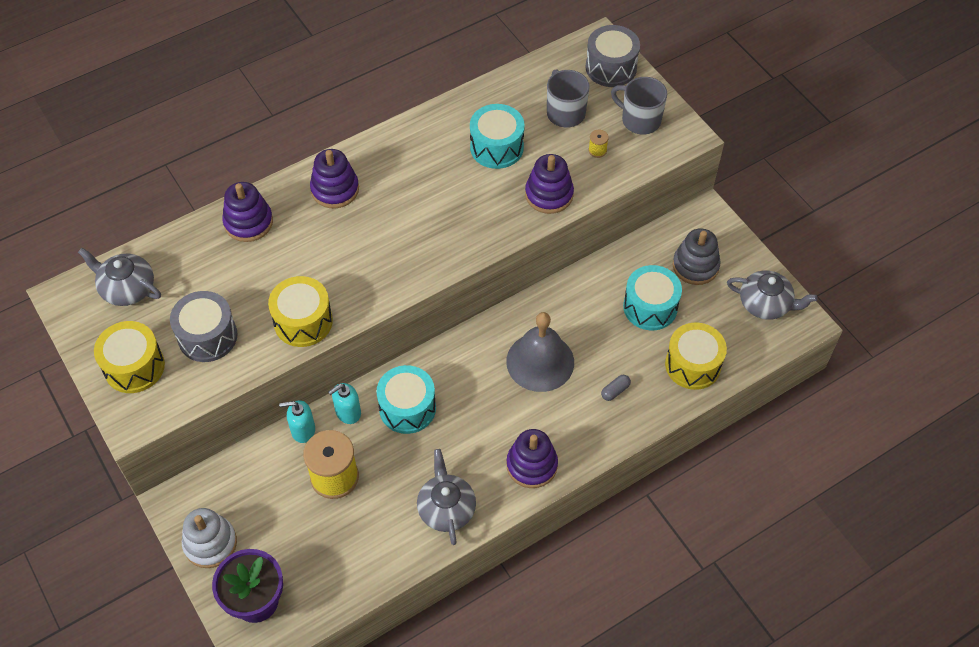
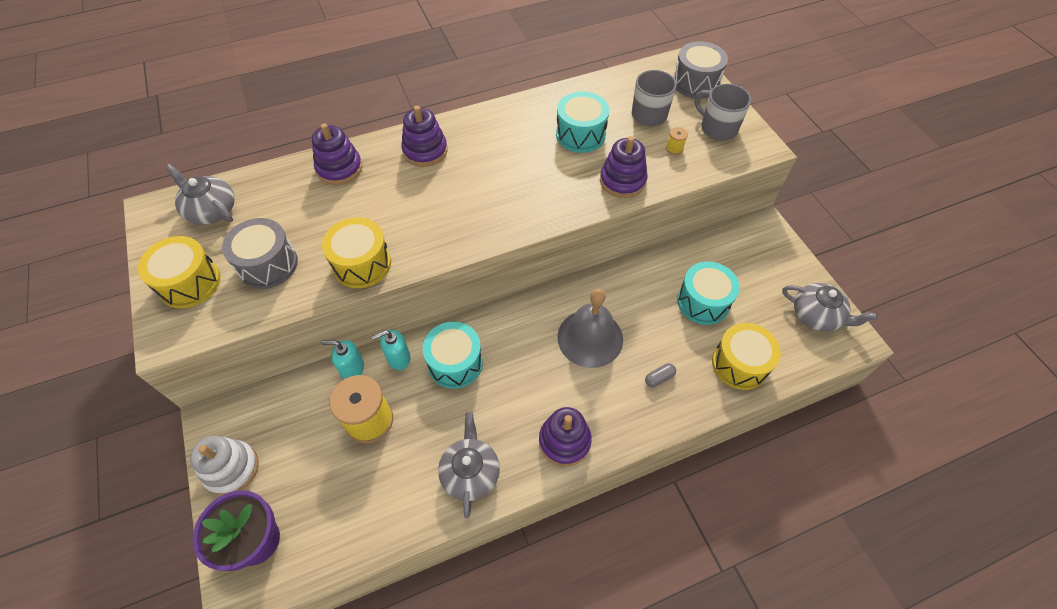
camera: 10 degrees right, 0 degrees up
(695, 266) = (750, 270): grey stacking toy -> none

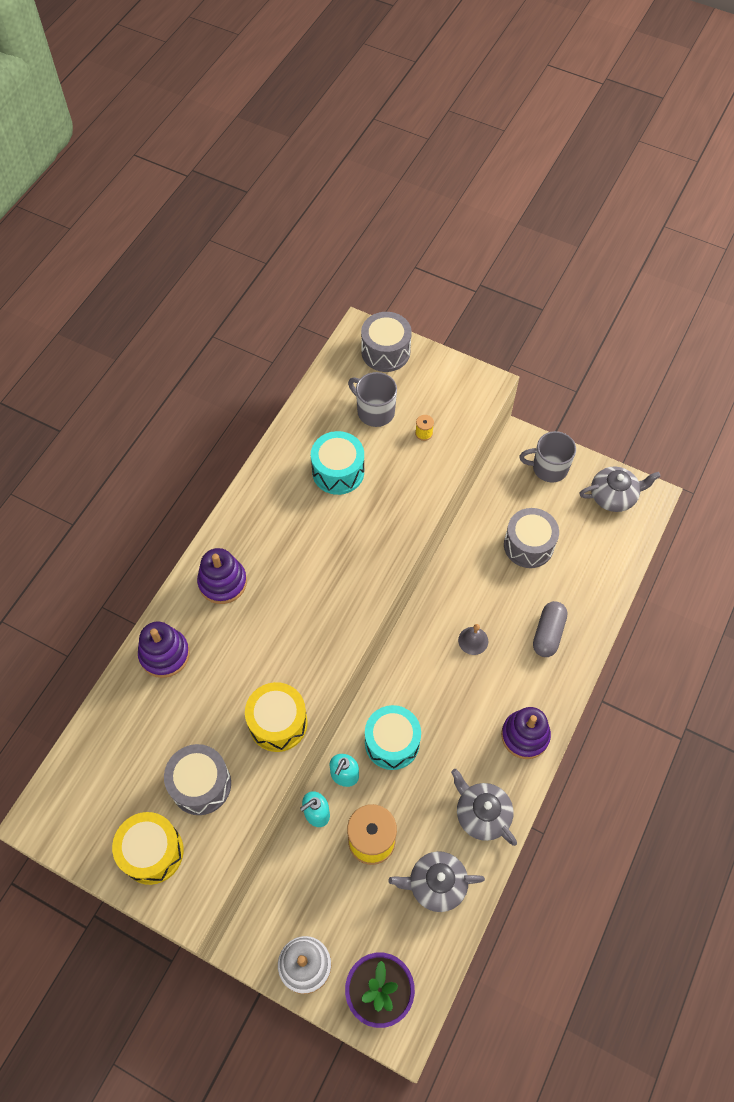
camera: 40 degrees left, 5 degrees up
(211, 210) = (92, 779): grey teapot -> grey teapot (436, 884)
(590, 338) = (473, 640): grey bell -> grey bell, size x0.47
(622, 181) = (410, 493): purple stacking toy -> none
(659, 378) = (548, 633): grey capsule -> grey capsule, size x1.85
(703, 302) = (528, 545): turquoise drum -> grey drum
(717, 128) = (440, 388): grey mug -> grey mug (548, 468)
(739, 364) = (592, 578): yellow drum -> none

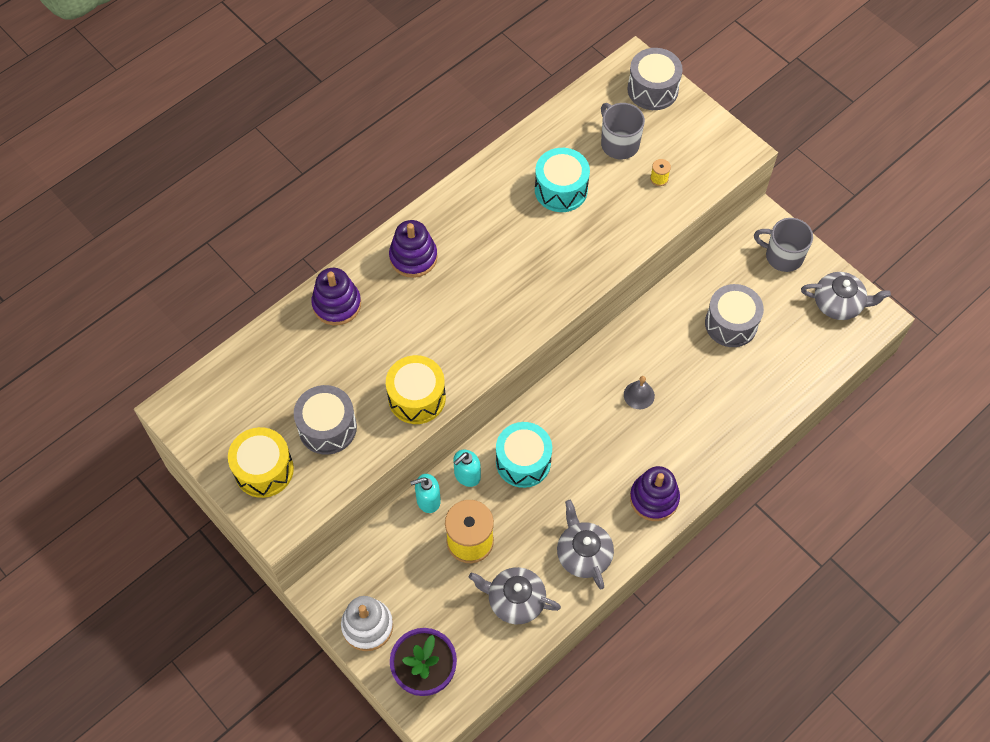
camera: 20 degrees right, 0 degrees up
(548, 633) = (716, 412): grey capsule -> none

